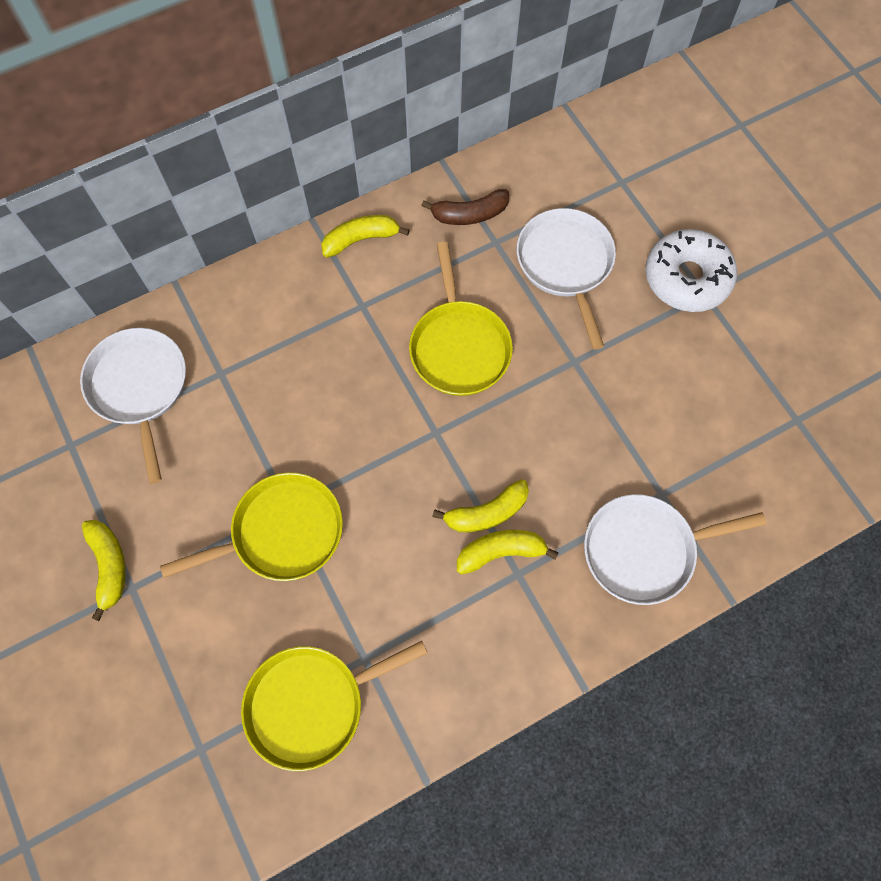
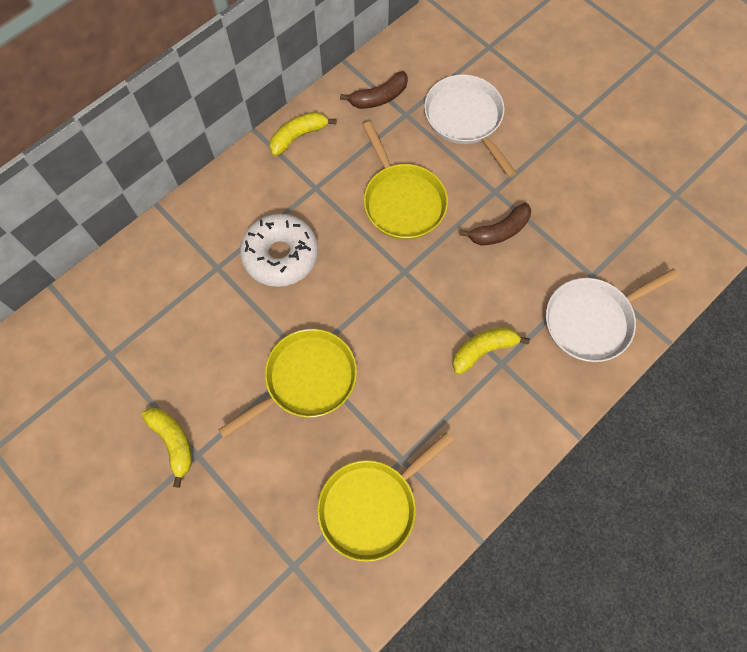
camera: 15 degrees left, 0 degrees up
(139, 387) = (153, 295): white pan -> none
(486, 513) = (463, 323): yellow banana -> none
(564, 411) = (499, 231): none -> brown banana
(687, 278) = (561, 108): white donut -> white donut (280, 255)

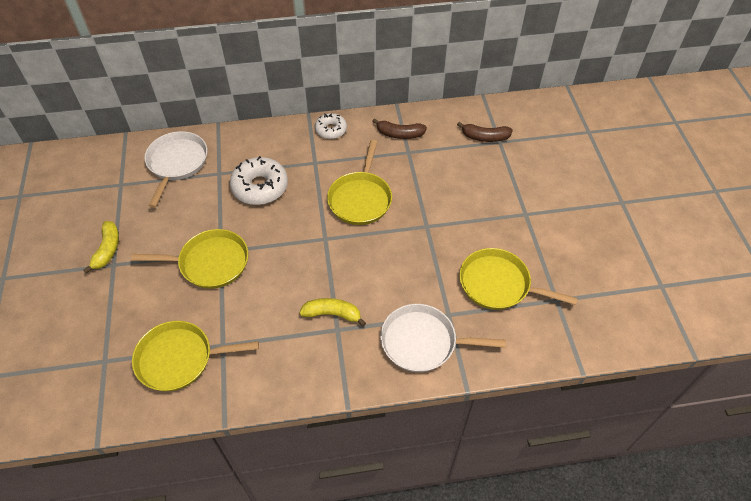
camera: 35 degrees right, 15 degrees down
(298, 136) = (331, 130): yellow banana -> white donut
(465, 119) = (445, 174): white pan -> white pan (177, 163)
(499, 231) = (408, 251): brown banana -> brown banana (485, 137)
(612, 212) = (498, 284): none -> yellow pan

